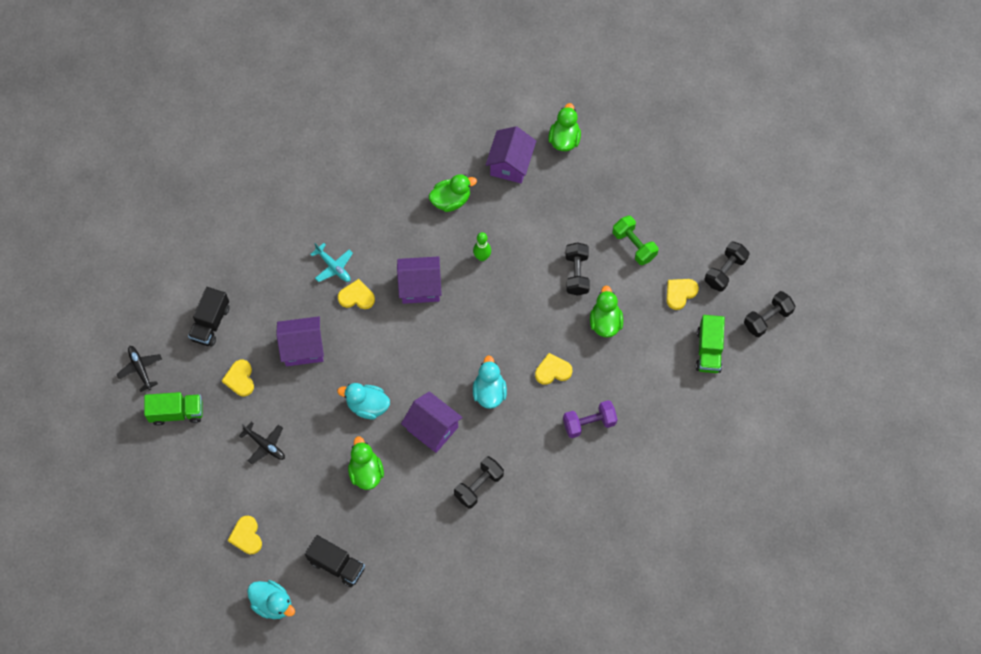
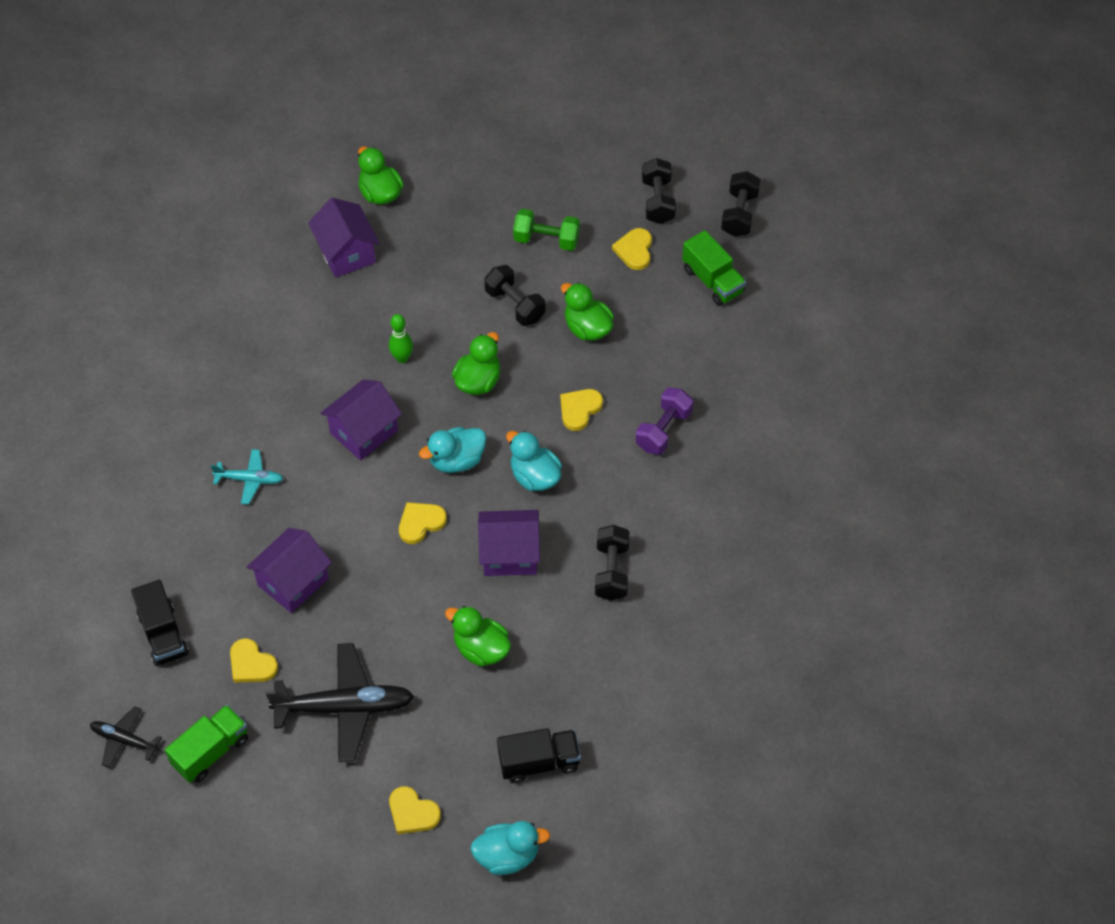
camera: 40 degrees left, 10 degrees down
(265, 445) = (344, 707): black plane -> black plane, size x1.89
(356, 296) = (304, 490): yellow heart -> yellow heart (420, 523)
(367, 406) = (419, 584): turquoise duck -> turquoise duck (457, 460)
(451, 200) = (316, 329): green duck -> green duck (478, 381)

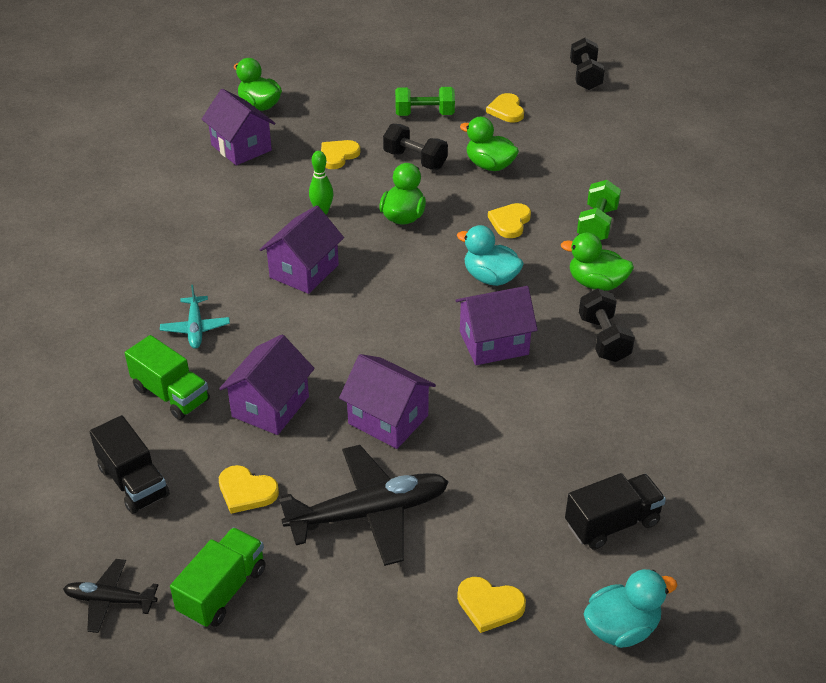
camera: 15 degrees left, 15 degrees down
(249, 479) = (195, 328): turquoise plane -> turquoise plane turned 90 degrees clockwise
(389, 617) = (388, 419): none -> purple house
(420, 523) = (390, 333): yellow heart -> yellow heart (338, 156)
(457, 460) = (407, 278): turquoise duck -> none
(481, 649) = (499, 429): green duck -> green duck (596, 283)
(658, 201) = (511, 78): black dumbbell -> none
(663, 430) = (597, 224): purple dumbbell -> green dumbbell
(713, 281) = (586, 120): green truck -> green truck (171, 394)

